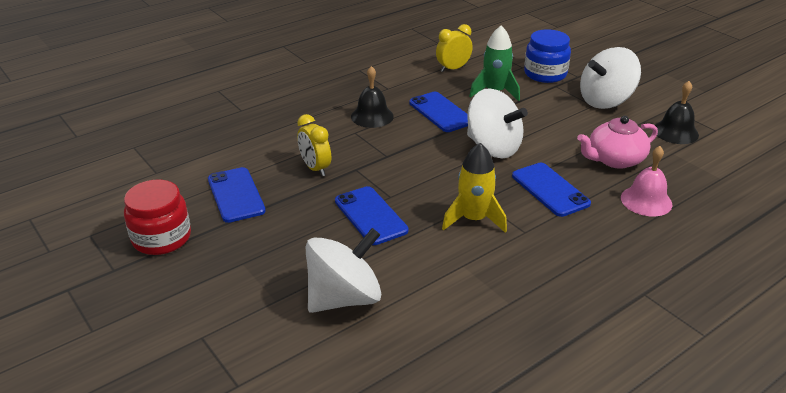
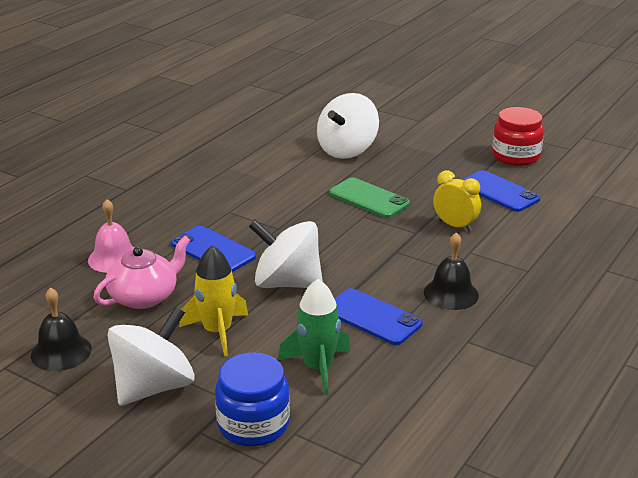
camera: 160 degrees right, 5 degrees down
(370, 216) = (369, 198): blue phone -> green phone
(453, 68) = (402, 401): yellow clock -> none
(473, 219) = (277, 212): yellow rocket -> yellow rocket (217, 331)

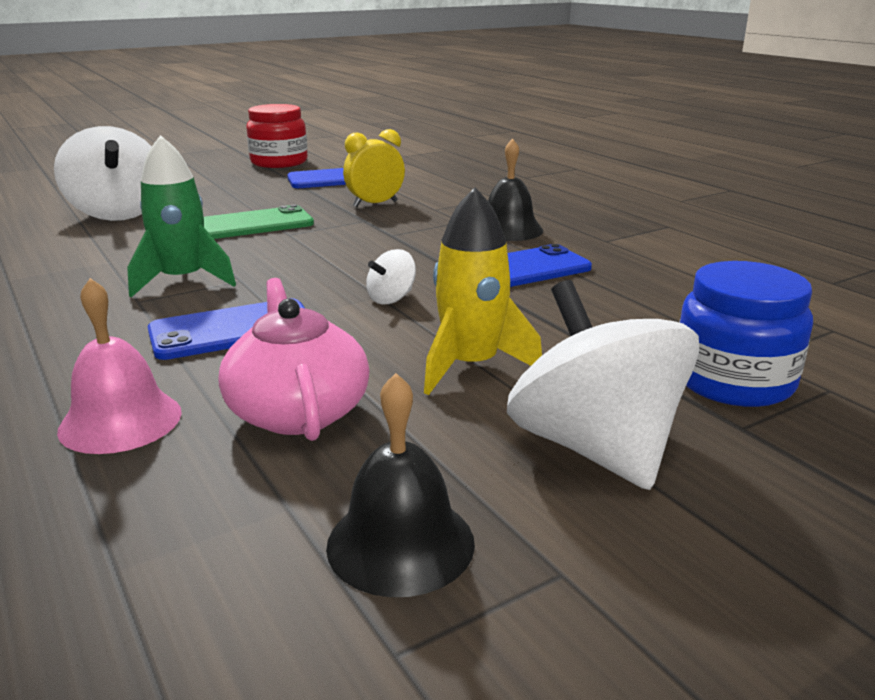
camera: 65 degrees left, 5 degrees down
(287, 283) = (391, 298): white spinning top -> white spinning top, size x0.44
(318, 367) = (613, 316): green rocket -> green rocket (183, 280)

